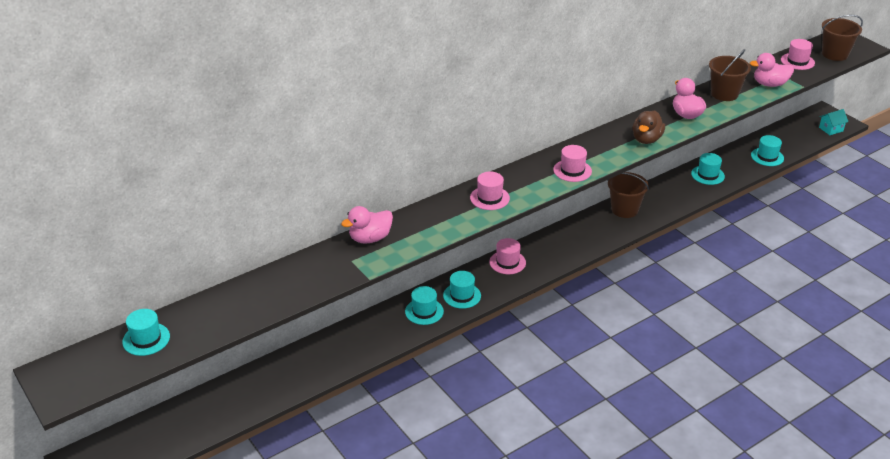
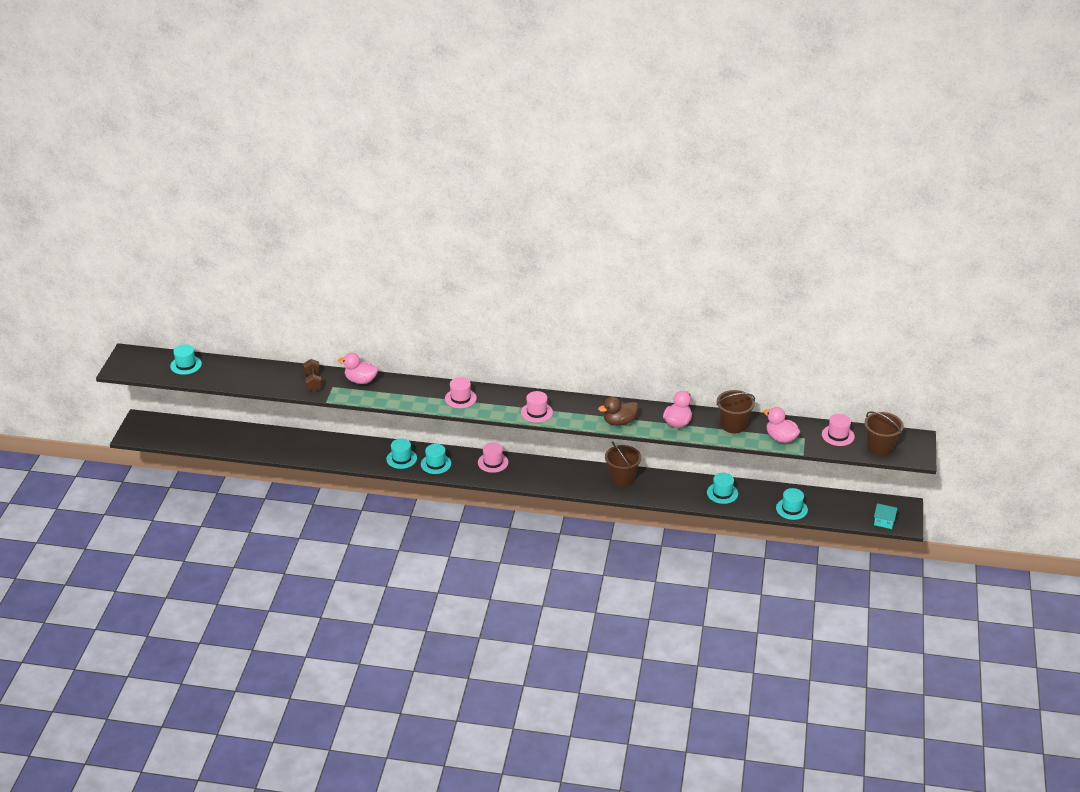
camera: 45 degrees right, 0 degrees up
(324, 269) = (313, 382): none -> brown dumbbell

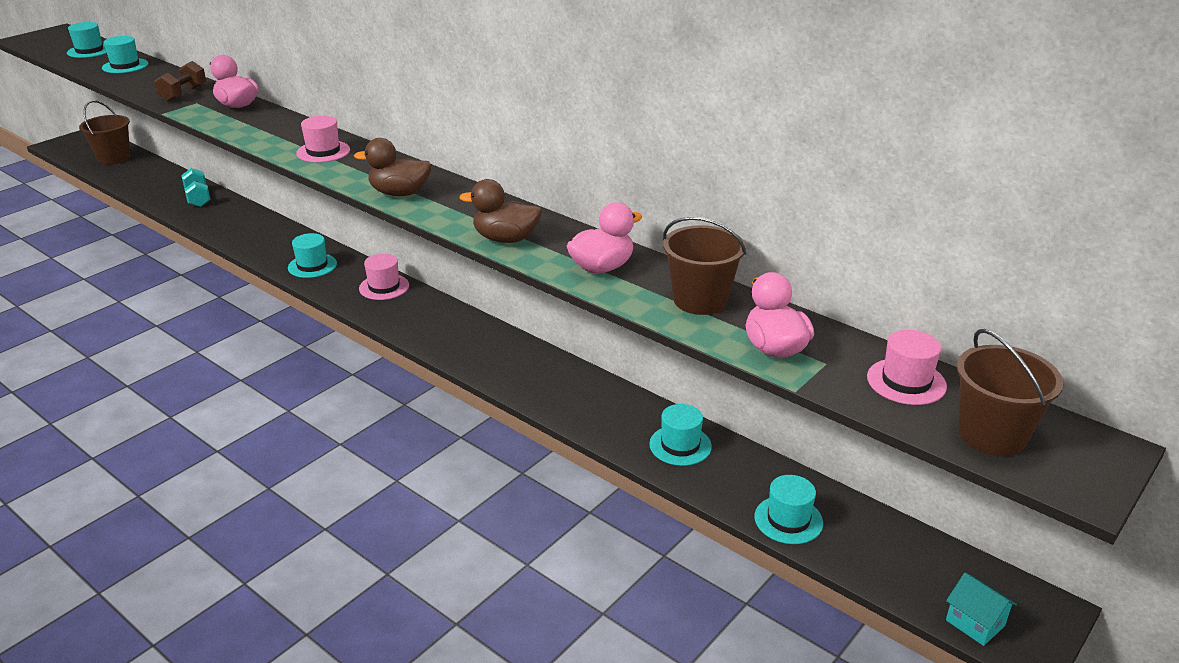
camera: 30 degrees right, 5 degrees down
(300, 443) = (198, 198): none -> turquoise dumbbell
(401, 458) = (281, 247): turquoise hat -> turquoise hat (125, 66)
(536, 412) = (399, 193): pink hat -> brown duck
(622, 478) = (538, 366): brown bucket -> brown bucket (114, 158)

